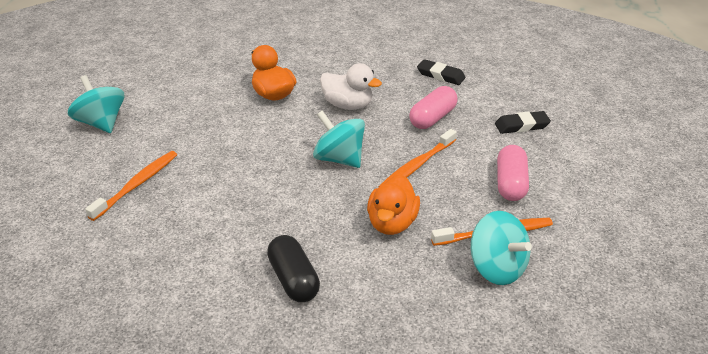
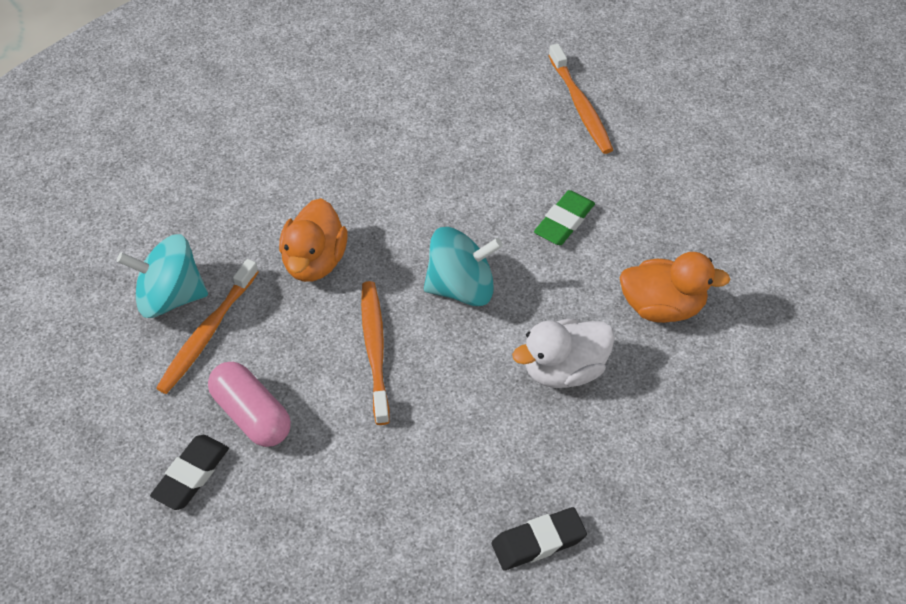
camera: 130 degrees right, 15 degrees up
(101, 123) = (734, 124): turquoise spinning top -> none
(248, 147) = (564, 221): none -> green eraser
(293, 279) = (327, 147): black capsule -> none
(392, 223) = (314, 261): orange duck -> orange duck turned 135 degrees counterclockwise
(432, 118) = (447, 442): pink capsule -> none
(521, 125) = (330, 533): black eraser -> black eraser (191, 475)

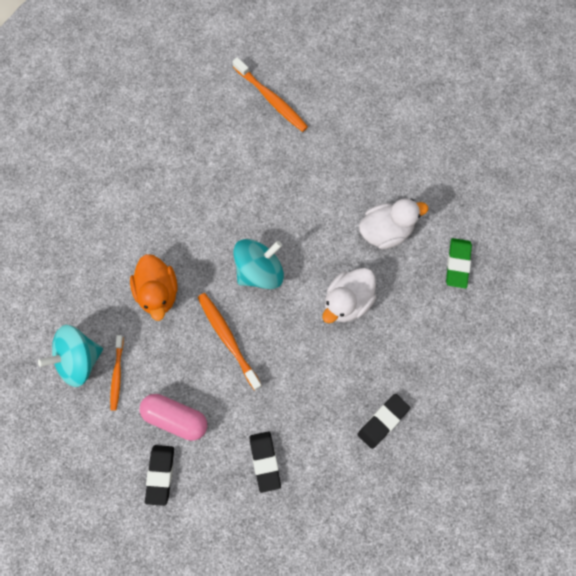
camera: 25 degrees left, 20 degrees up
(207, 333) = (117, 375): orange toothbrush -> orange toothbrush, size x0.66
(341, 520) = (265, 461): none -> black eraser
(564, 221) = (300, 194): green eraser -> green eraser (457, 264)
(662, 307) = (386, 231): orange duck -> white duck

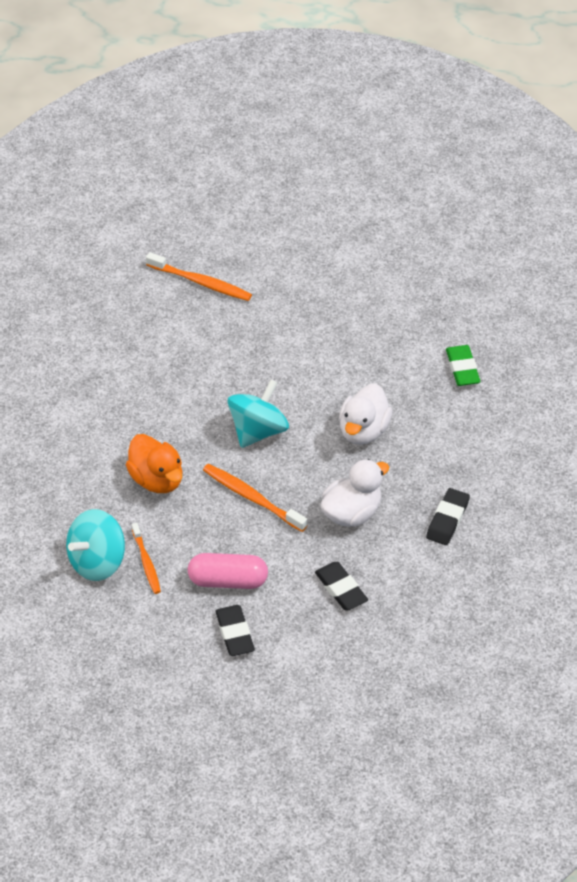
camera: 20 degrees left, 25 degrees down
(386, 231) = (376, 361): white duck -> white duck (352, 513)

